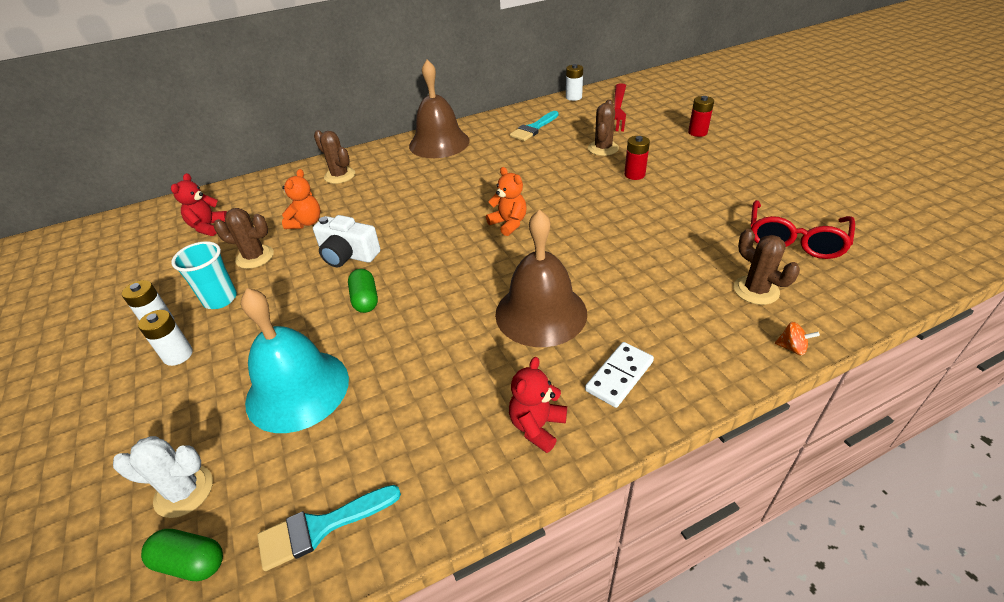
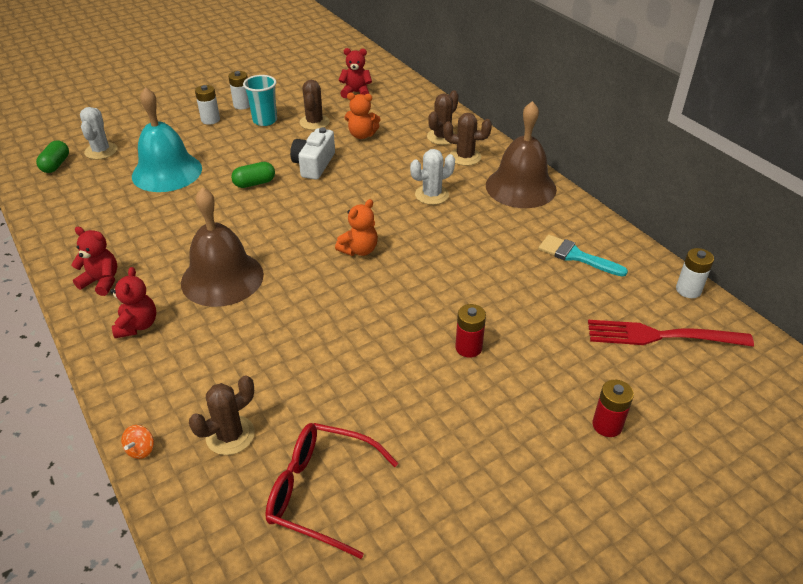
camera: 80 degrees right, 0 degrees up
(321, 527) = (59, 202): turquoise brush -> none
(434, 184) = (432, 195): none -> white cactus
(603, 148) = (533, 319): brown cactus -> brown cactus (465, 157)
(619, 376) = (137, 325): white domino -> red teddy bear

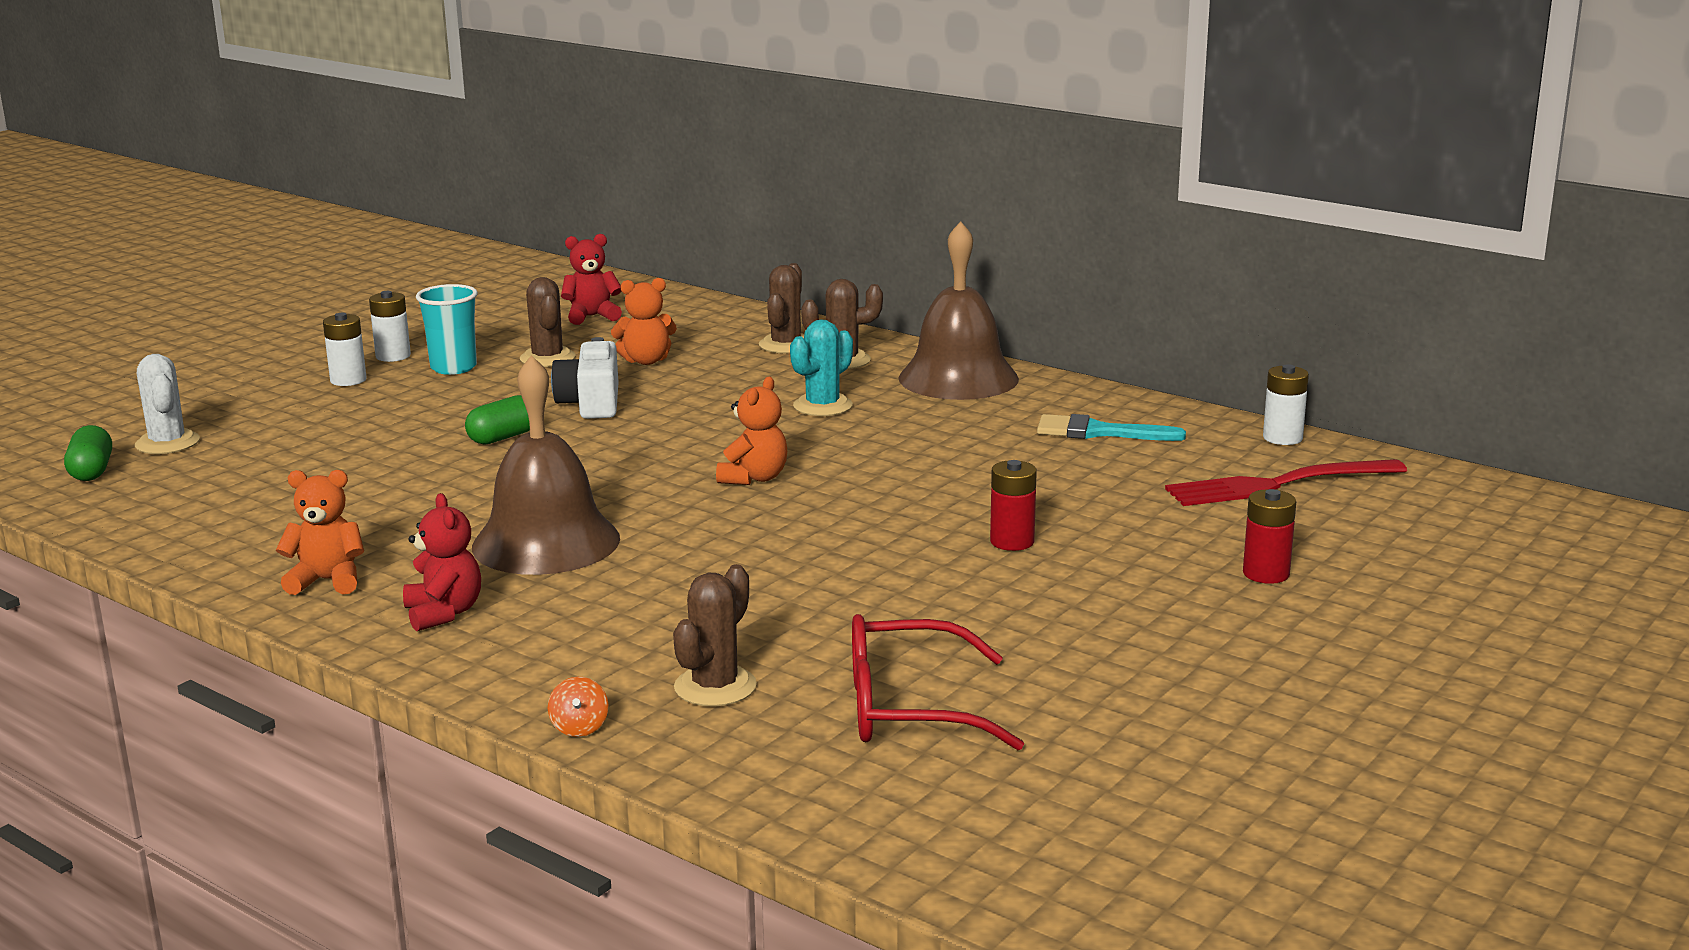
camera: 20 degrees left, 20 degrees down
(101, 282) = (327, 581): red teddy bear -> orange teddy bear
(167, 172) = (325, 448): turquoise bell -> none
(432, 195) = (822, 406): white cactus -> turquoise cactus

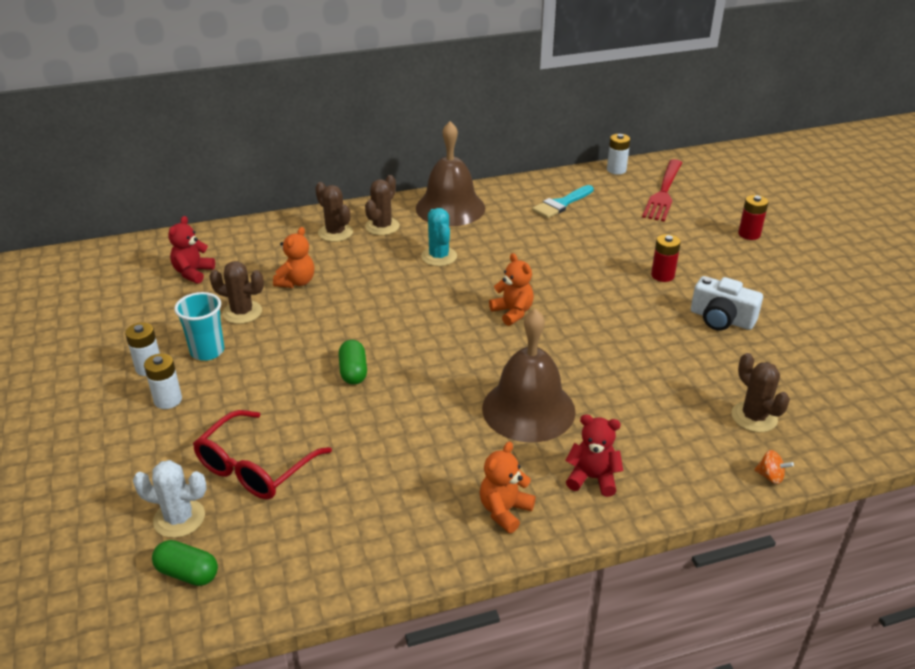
camera: 55 degrees left, 15 degrees up
(591, 403) = (338, 323): white camera -> white camera (721, 319)
(907, 708) = (814, 372): red glasses -> red glasses (255, 468)

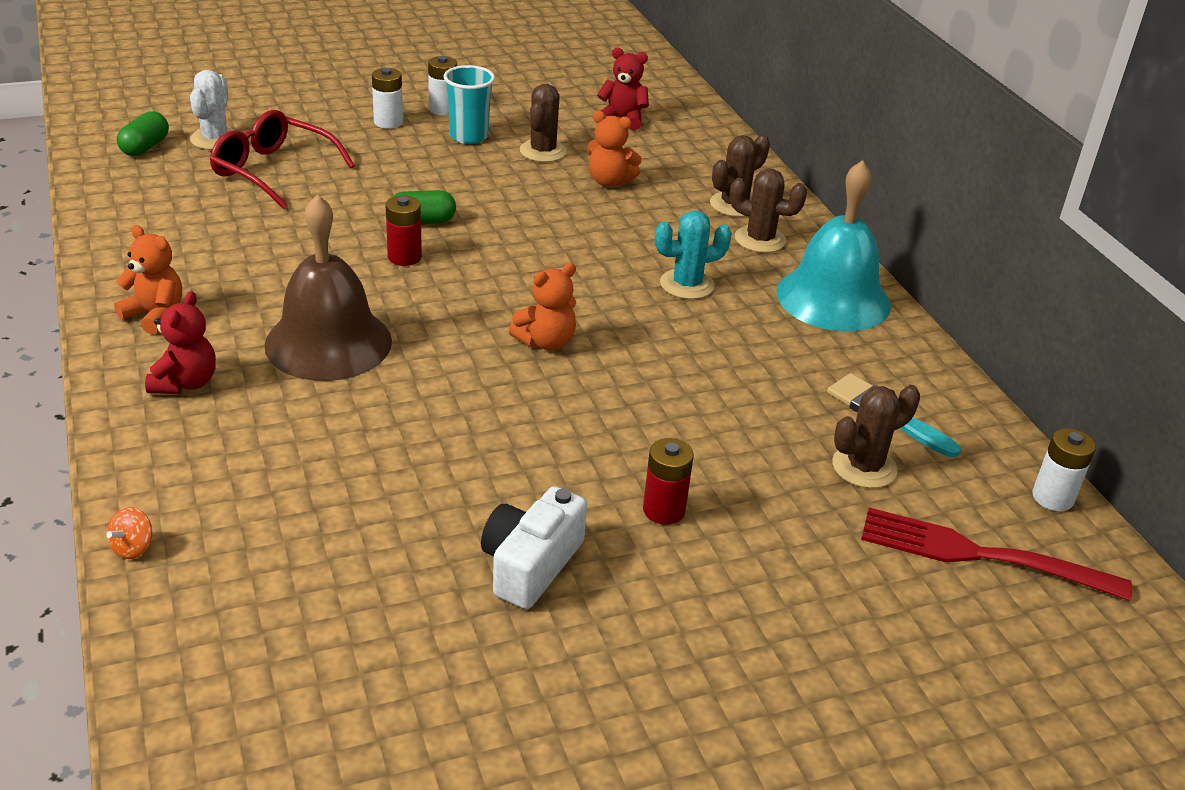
camera: 85 degrees right, 0 degrees up
(450, 208) = (833, 298): brown bell -> turquoise bell
(749, 234) = (842, 664): red battery -> red battery (404, 257)
(754, 417) = (265, 556): brown cactus -> brown cactus (864, 467)

